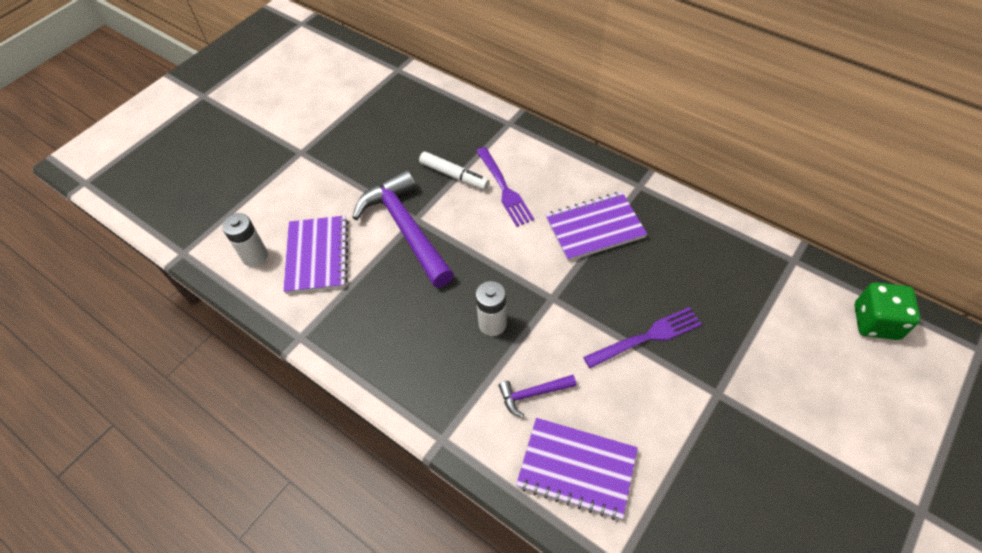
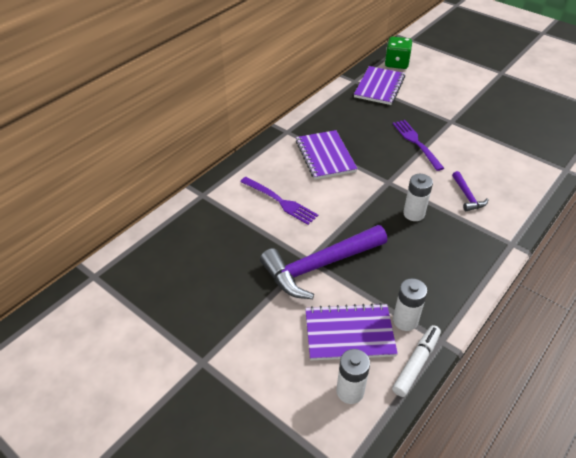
camera: 90 degrees left, 10 degrees down
(328, 305) = (405, 320): none -> white battery
(454, 175) = (260, 232): white marker -> white marker (416, 363)
(504, 188) = (280, 201): purple fork -> purple fork turned 60 degrees clockwise
(576, 468) = (514, 180): purple notebook -> purple notebook (379, 87)

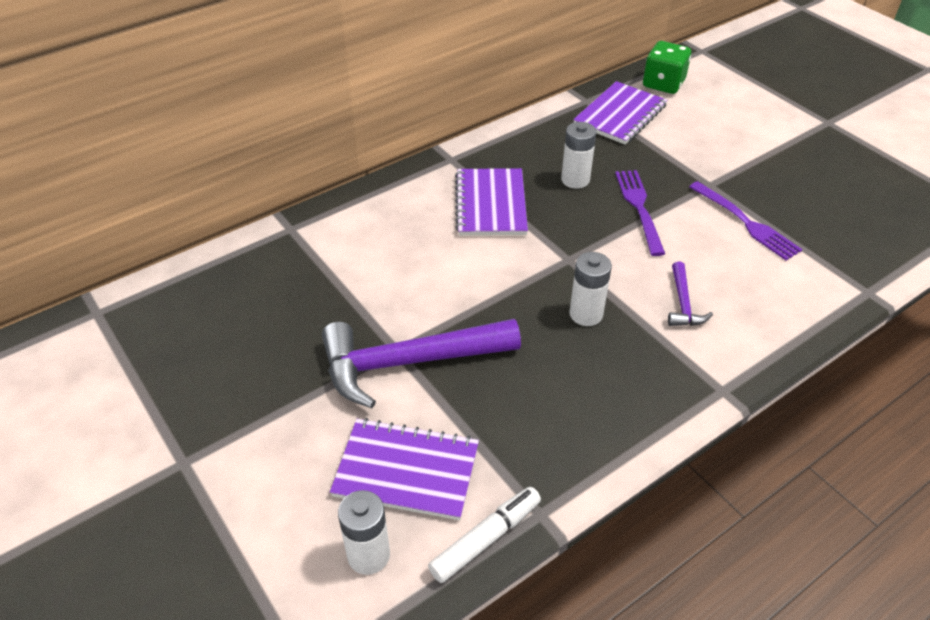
camera: 15 degrees right, 0 degrees up
(280, 201) = (395, 258): purple fork -> purple fork (746, 222)
(405, 320) = (499, 471): white battery -> white battery (575, 180)

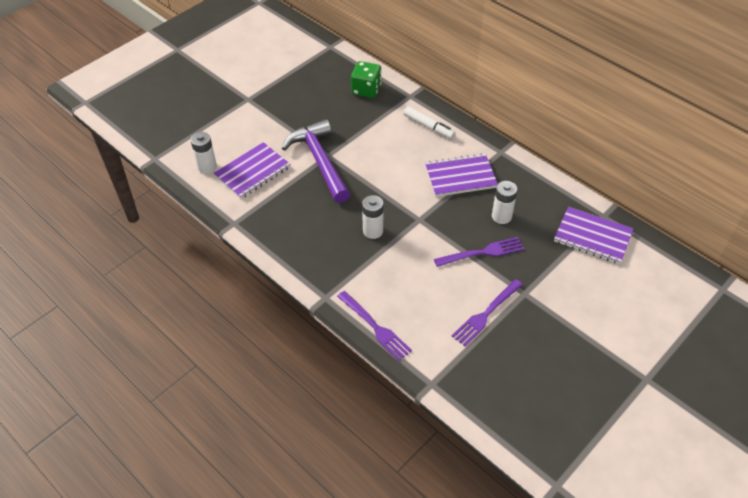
camera: 80 degrees right, 5 degrees up
(406, 470) = (252, 172): purple notebook -> purple notebook turned 45 degrees clockwise
(486, 539) = (218, 205): white marker -> white marker (428, 126)
(663, 84) = (652, 262): green dice -> green dice (366, 90)
(683, 303) = (393, 278): purple hammer -> none
(778, 337) = (375, 327): none -> purple fork

